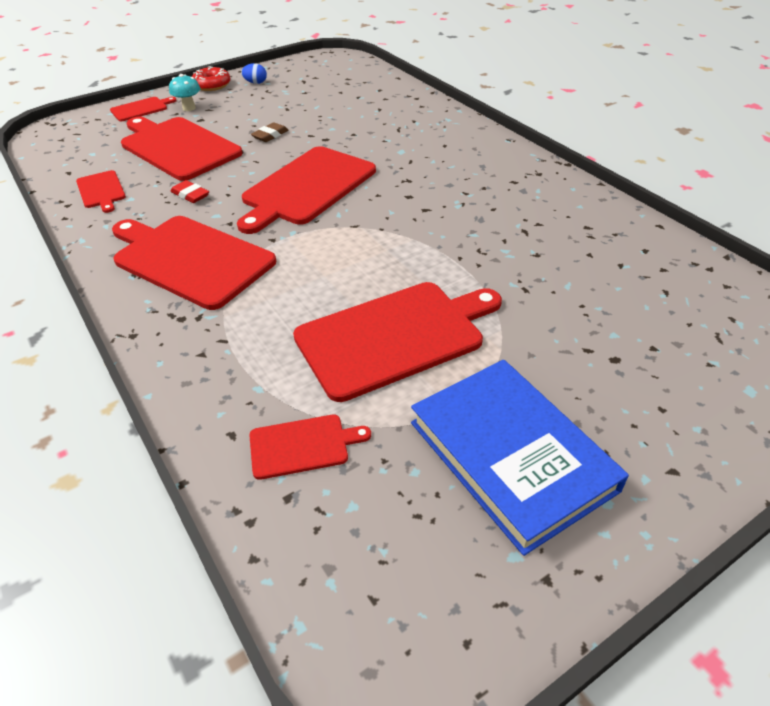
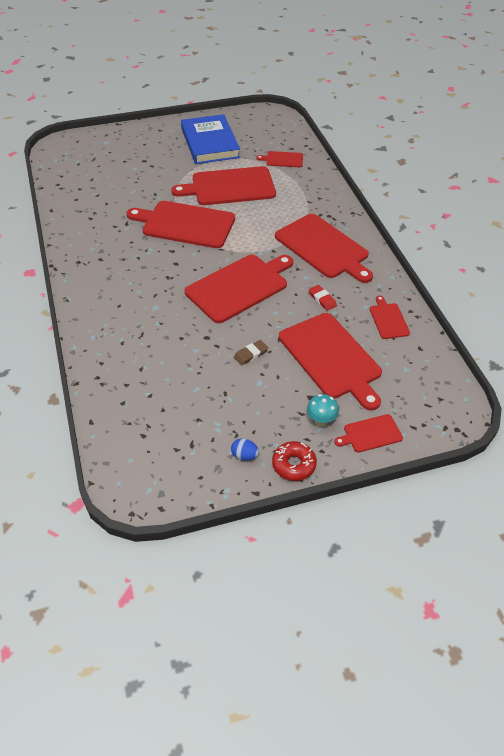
camera: 165 degrees left, 5 degrees up
(432, 248) = (185, 224): none -> red cutting board

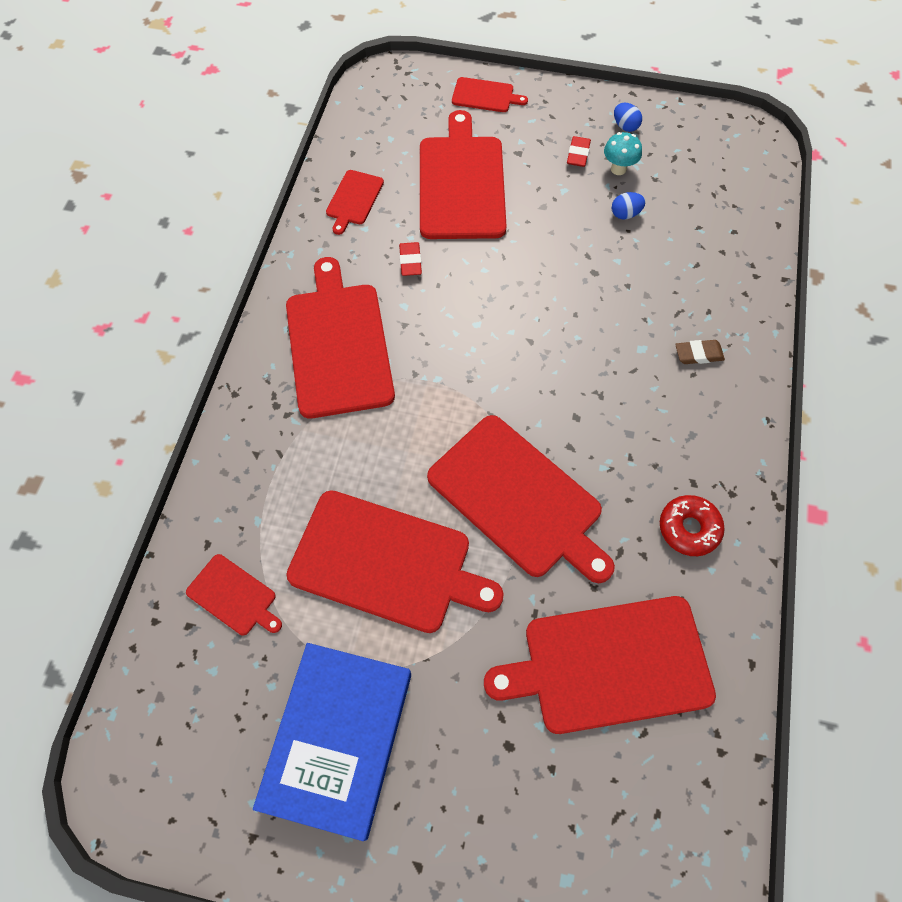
camera: 150 degrees left, 15 degrees up
(206, 383) = (625, 214): none -> blue egg
(239, 287) = (506, 330): red cutting board -> red cutting board (609, 665)
(251, 354) = (552, 226): brown eraser -> brown eraser (698, 354)
(266, 414) = (578, 154): none -> red eraser
(294, 465) = (581, 100): red donut -> red donut (689, 528)
(321, 421) = (525, 126): turquoise mushroom -> turquoise mushroom (618, 169)

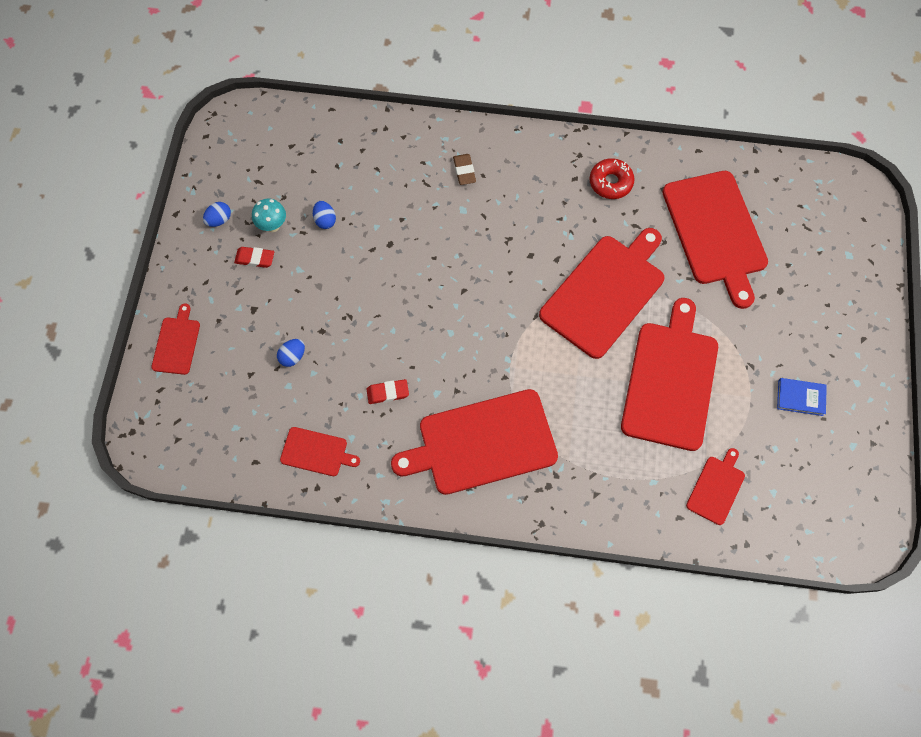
camera: 95 degrees left, 5 degrees up
(338, 739) = (800, 397): blue book -> blue book, size x0.41
(461, 183) = (293, 356): red cutting board -> blue egg

